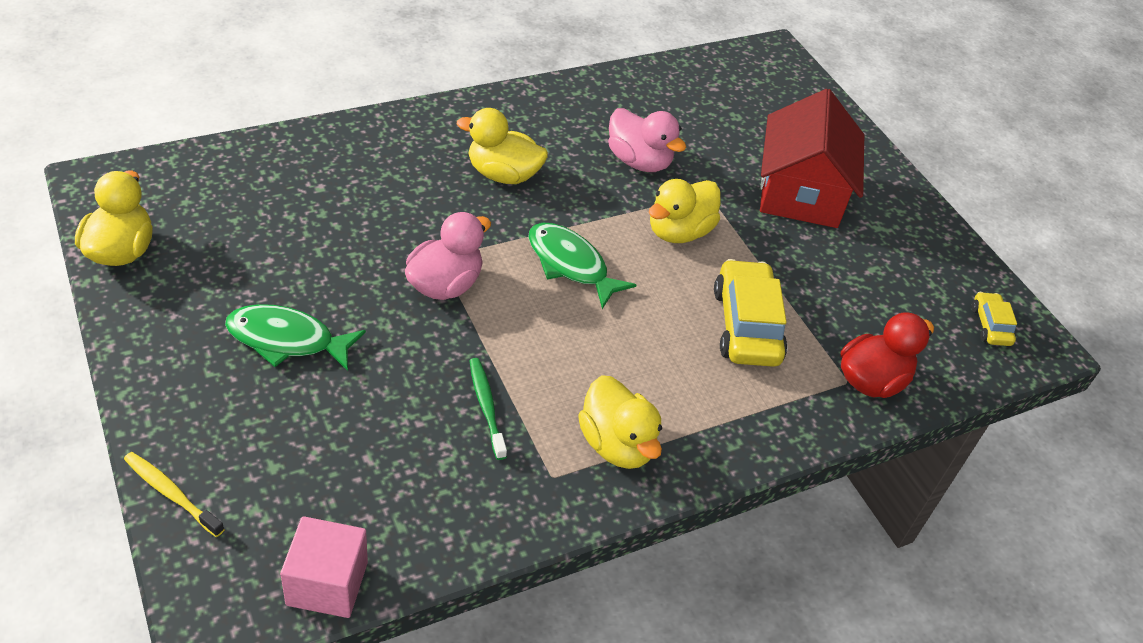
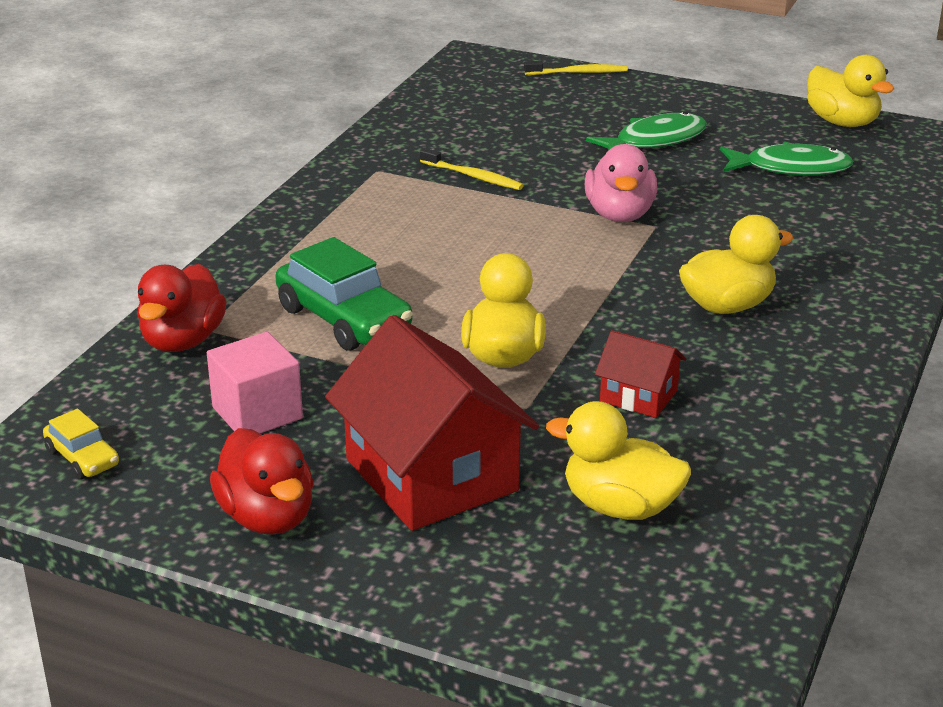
camera: 145 degrees right, 15 degrees down
(327, 583) = (439, 86): pink cube -> pink cube (257, 413)
(486, 407) = (473, 176): green toothbrush -> yellow toothbrush
(570, 264) = (554, 277): green fish -> green fish (790, 168)
(617, 444) = (355, 203): yellow duck -> yellow duck (620, 507)
(639, 161) = (638, 396): pink duck -> red house
(746, 325) = (344, 319): yellow car -> green car
(906, 224) = (267, 517): none -> red duck

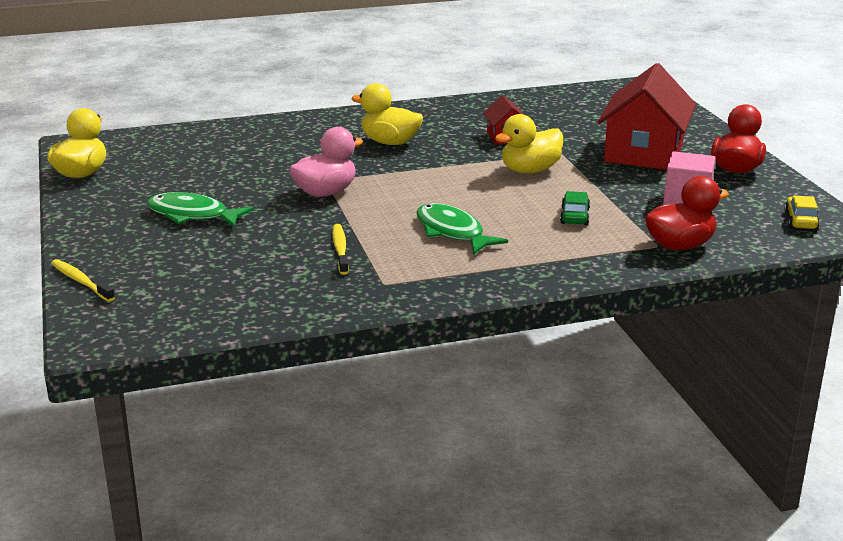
camera: 130 degrees left, 5 degrees down
(344, 319) = (574, 216): green car -> green car, size x0.52
(620, 507) = (588, 119): yellow duck -> none
(790, 168) = (184, 169): green fish -> green fish (452, 232)

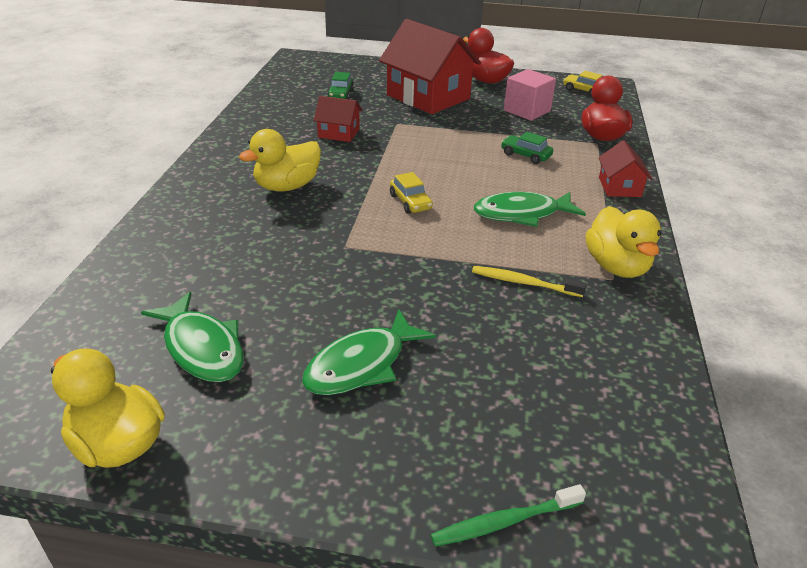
camera: 65 degrees left, 10 degrees up
(81, 281) = (504, 522): yellow toothbrush -> green toothbrush
(173, 170) = (202, 348): none -> green fish
(325, 192) = (377, 255): pink duck -> none
(418, 187) = (410, 202): none -> yellow car
(530, 170) = (420, 145): yellow duck -> yellow duck (616, 266)
(566, 268) = (619, 187): none -> red house
(587, 119) = (340, 94): none -> green car

